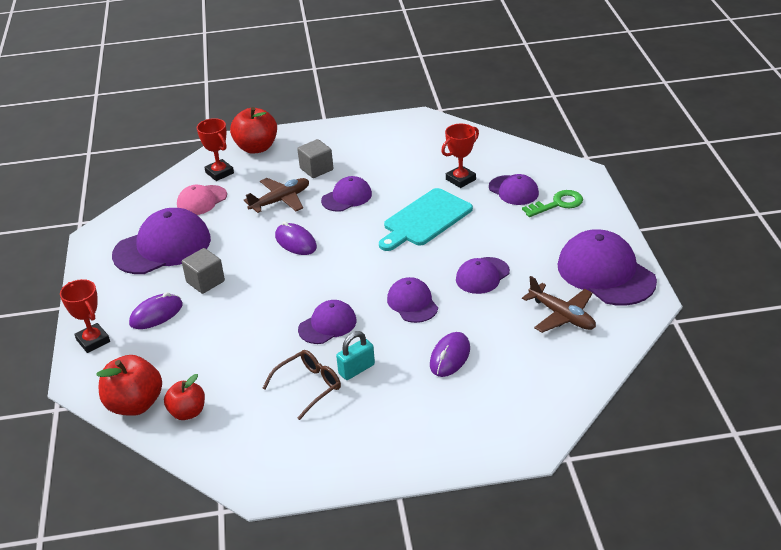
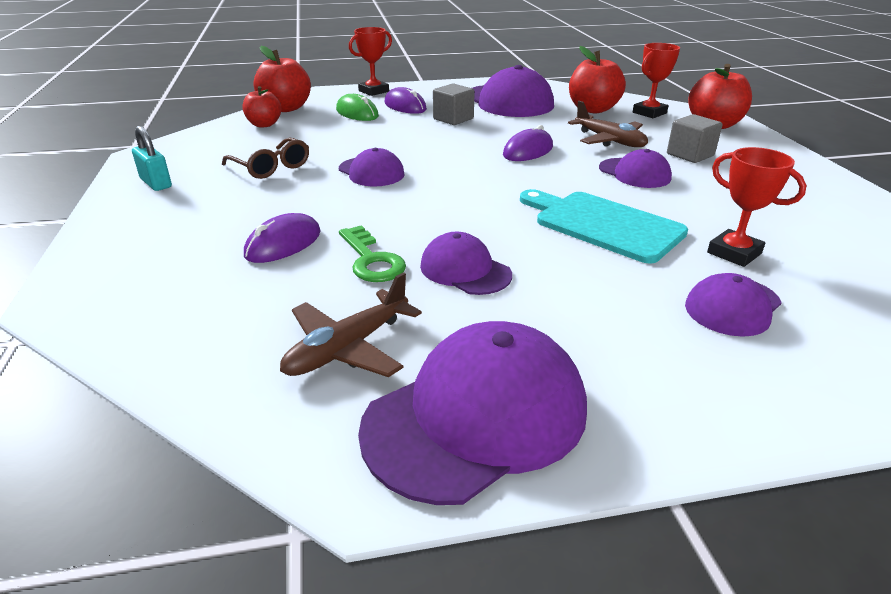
camera: 85 degrees right, 5 degrees down
(169, 347) = (357, 113): none -> green mouse
(202, 200) = (592, 109): pink cap -> red apple
(356, 369) = (287, 189): turquoise padlock -> turquoise padlock (156, 183)
(412, 303) = (404, 218): purple cap -> none
(450, 357) = (283, 244): purple mouse -> purple mouse turned 75 degrees counterclockwise
(557, 204) = (714, 360): green key -> green key (371, 260)

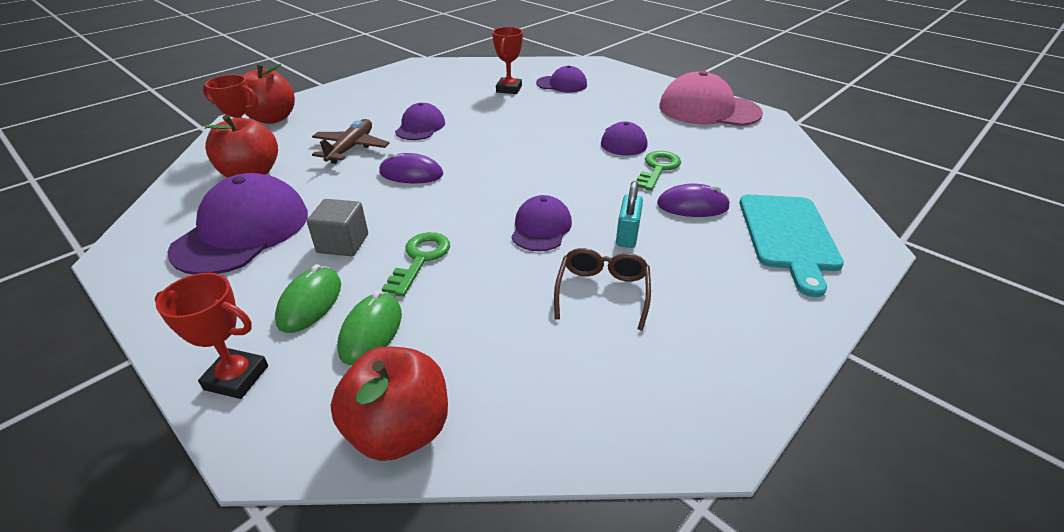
camera: 125 degrees left, 5 degrees up
(156, 183) = (733, 348): turquoise padlock -> turquoise padlock (627, 235)
(264, 124) = (492, 398): red apple -> none
(347, 348) = (726, 144): brown plane -> none
(400, 132) = (420, 259): none -> green key
(405, 106) = (310, 302): purple mouse -> green mouse
(476, 417) = (708, 110): purple cap -> pink cap
(603, 224) = (517, 120): turquoise cutting board -> turquoise cutting board (788, 236)
(690, 155) = (361, 116): grey cube -> none

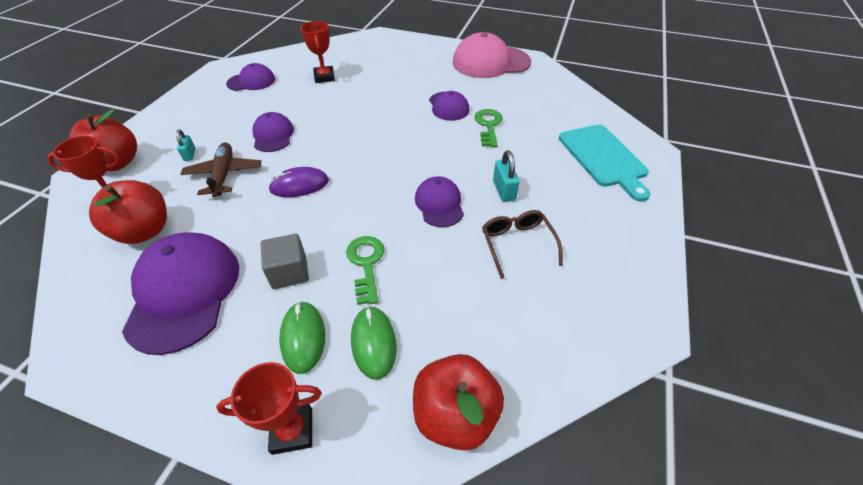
camera: 25 degrees left, 10 degrees up
(335, 125) = (190, 154): none -> turquoise padlock
(562, 84) = (365, 62): purple cap -> purple cap (251, 81)
(692, 206) = (531, 151): purple mouse -> none

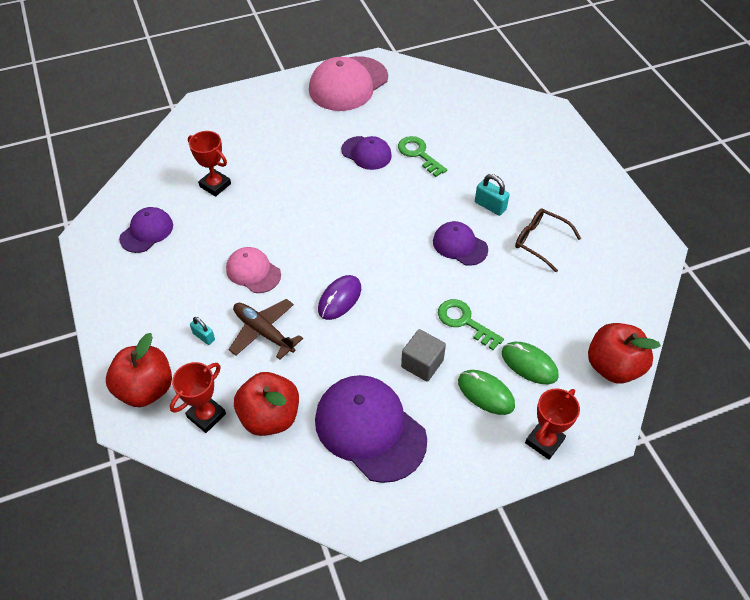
camera: 40 degrees left, 5 degrees up
(273, 135) = (253, 272): purple cap -> pink cap
(603, 158) = (527, 136): turquoise cutting board -> none

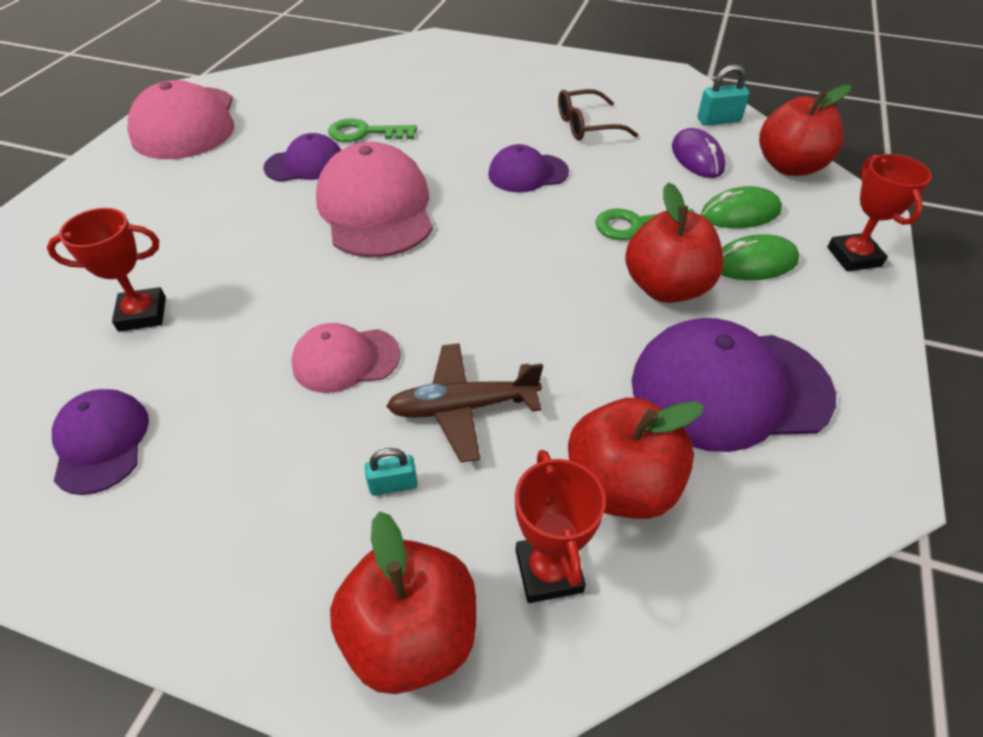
camera: 50 degrees left, 5 degrees down
(339, 299) = (493, 302): purple mouse -> purple mouse (697, 158)
(361, 206) = (376, 209): none -> pink cap
(422, 363) = (666, 288): grey cube -> red apple
(490, 206) = (501, 129): turquoise padlock -> turquoise padlock (718, 120)

